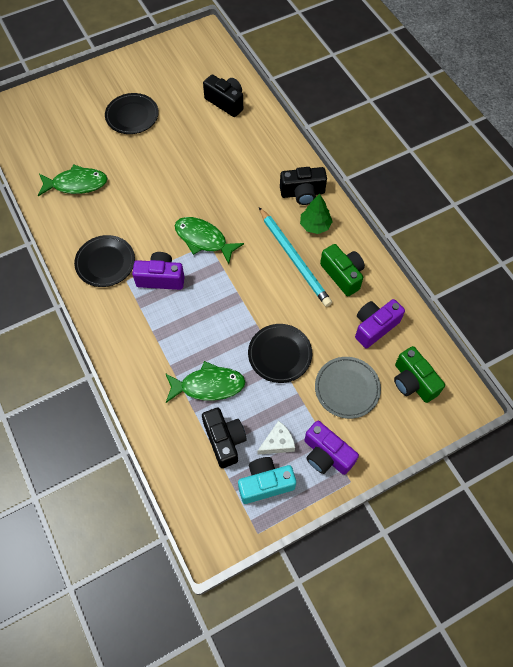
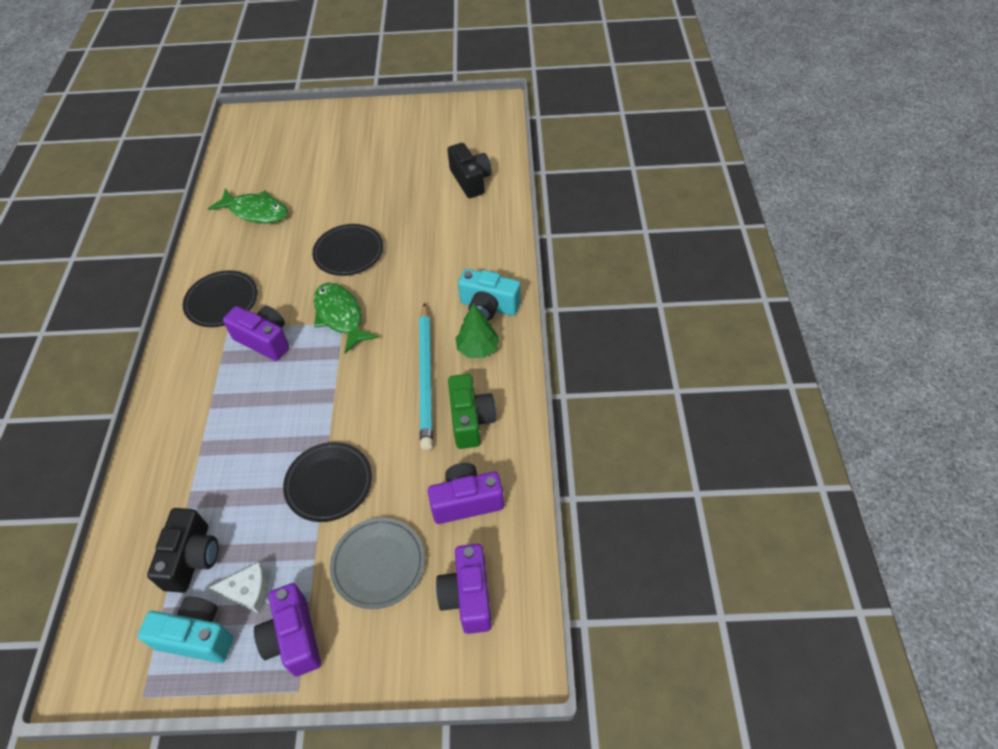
camera: 30 degrees right, 10 degrees down
(132, 116) = (361, 163): black plate -> black plate (349, 253)
(208, 385) = (224, 483): green fish -> none
(302, 193) = (488, 307): black camera -> turquoise camera
(413, 382) = (468, 596): green camera -> purple camera

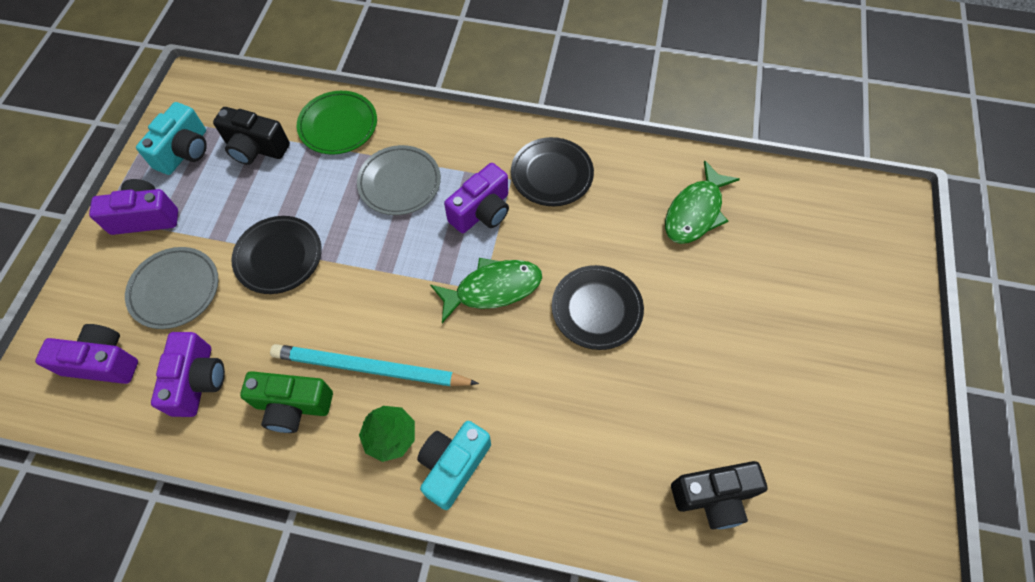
camera: 100 degrees right, 10 degrees up
(161, 486) = (338, 125): none -> green plate
(235, 410) = (399, 183): none -> grey plate
(248, 592) = (204, 187): white cheese -> none

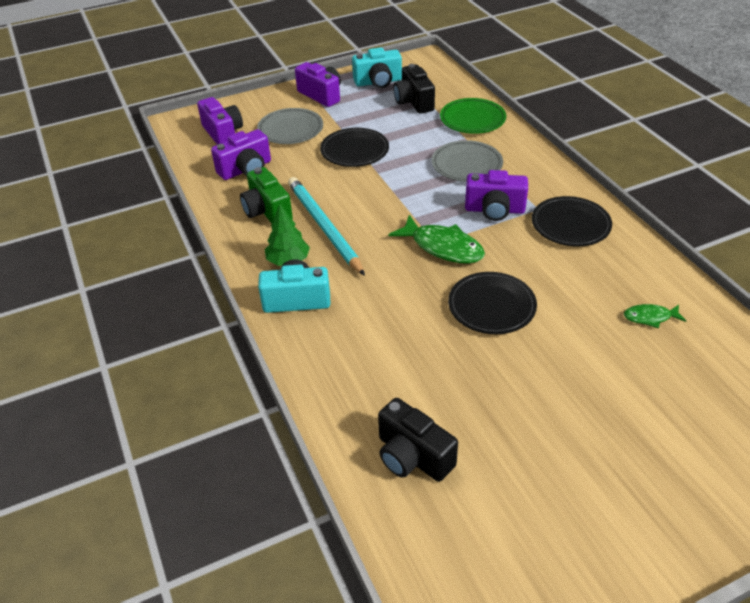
camera: 55 degrees right, 20 degrees down
(695, 212) = (650, 317): green fish -> green fish, size x0.54

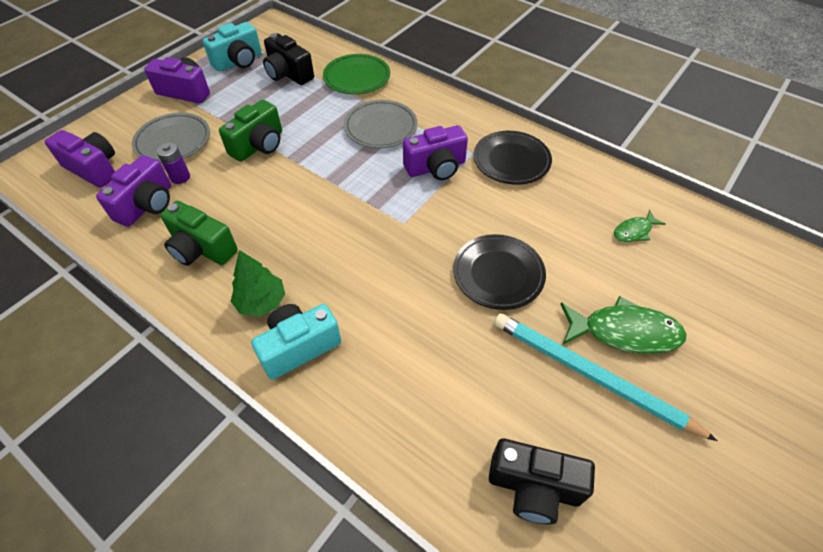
camera: 30 degrees left, 10 degrees up
(281, 157) = (180, 177): none -> purple battery
(324, 227) = (277, 245): turquoise pencil -> turquoise pencil (591, 375)
(354, 151) = (259, 145): black plate -> green camera
(443, 247) = (413, 225): green fish -> green fish (624, 332)

